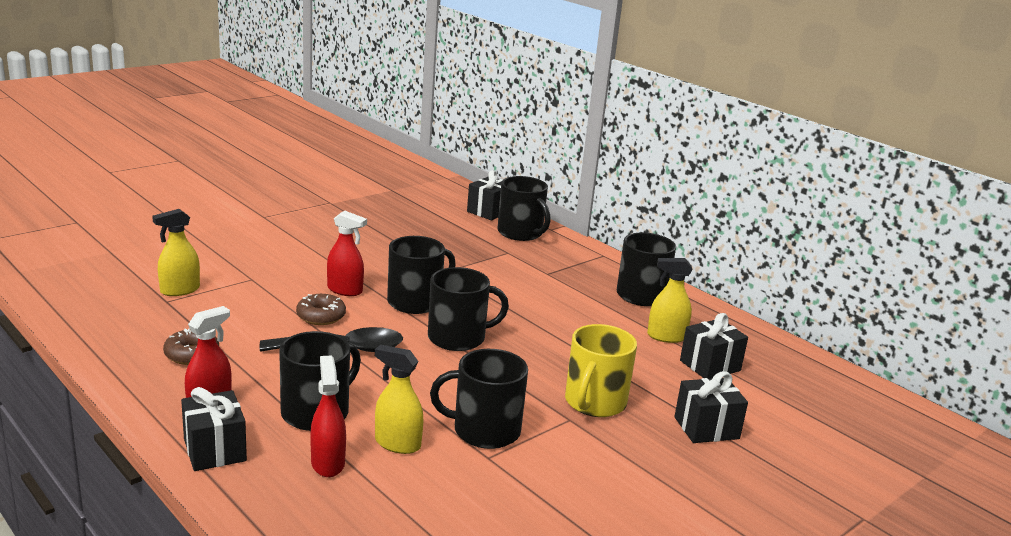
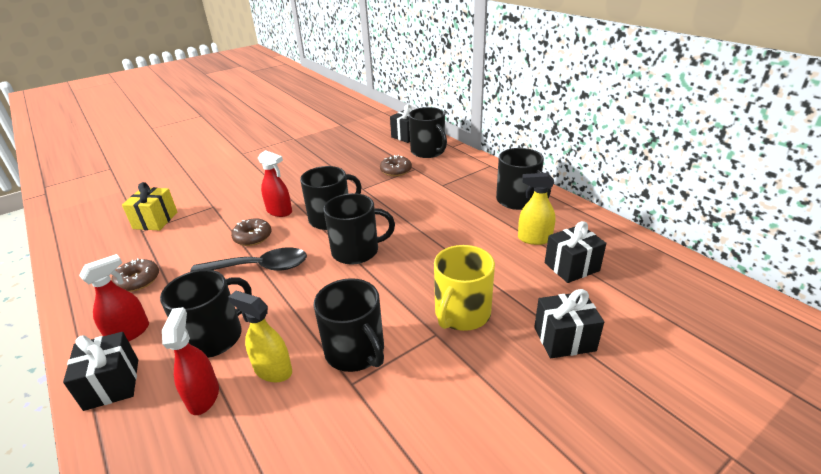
camera: 10 degrees right, 10 degrees up
(179, 290) = (155, 220): yellow spray bottle -> yellow gift
(483, 253) = (396, 170): none -> brown donut
(484, 430) = (355, 351): black mug -> black mug turned 135 degrees counterclockwise

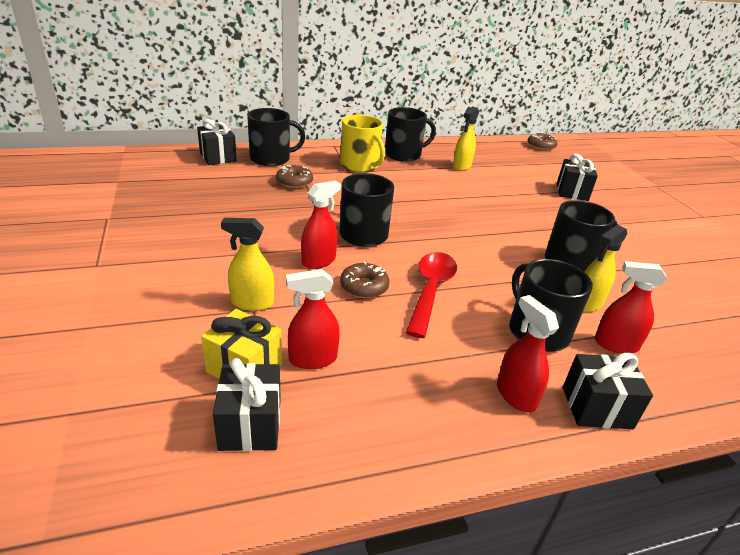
camera: 75 degrees left, 0 degrees up
(138, 280) = (407, 388): brown donut -> brown donut (541, 146)
(165, 239) = (312, 359): none -> red spray bottle
(219, 204) = (252, 302): none -> yellow spray bottle
(259, 267) = (430, 290): black spoon -> red spoon
(356, 251) = (433, 234): black mug -> none
(462, 313) = (538, 214): yellow mug -> yellow mug (360, 165)
(571, 267) = (501, 167): black gift -> black gift (250, 424)

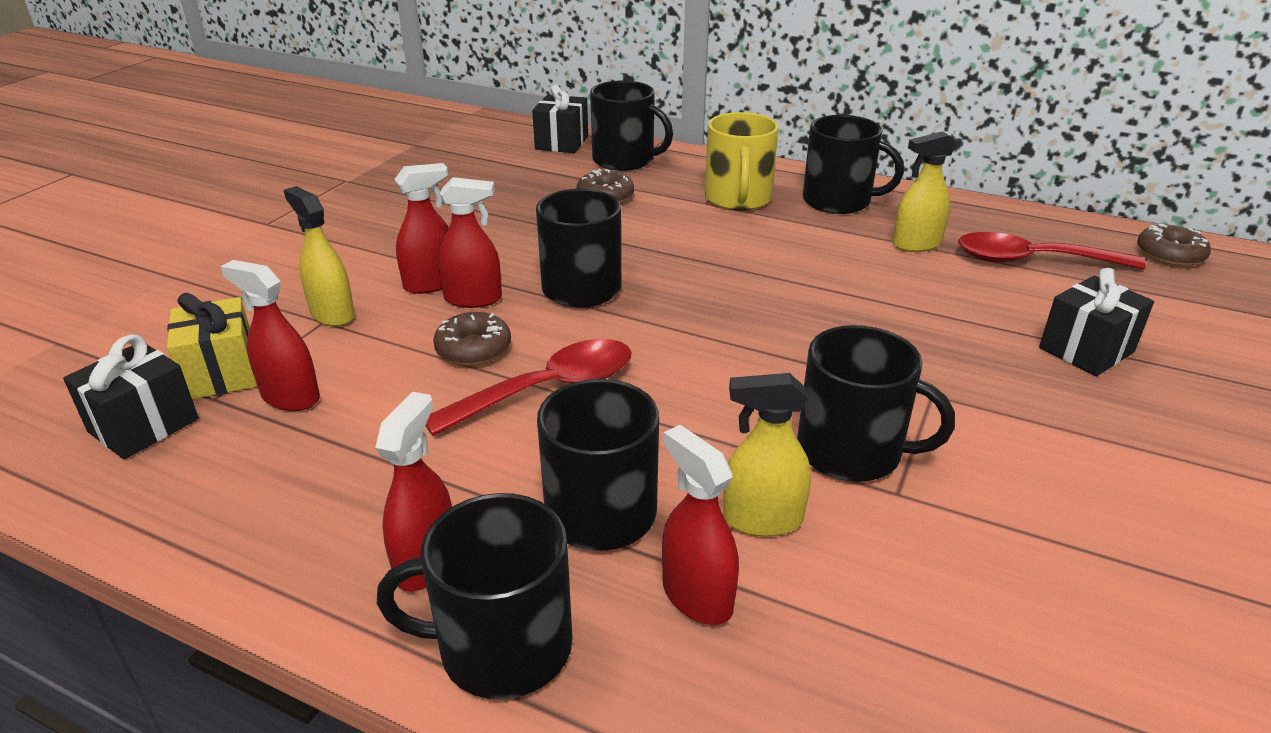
camera: 45 degrees right, 0 degrees up
(281, 262) = (431, 284): none -> red spray bottle
(507, 161) = (1032, 261): none -> red spoon
(596, 407) = (502, 647): black gift -> black mug

